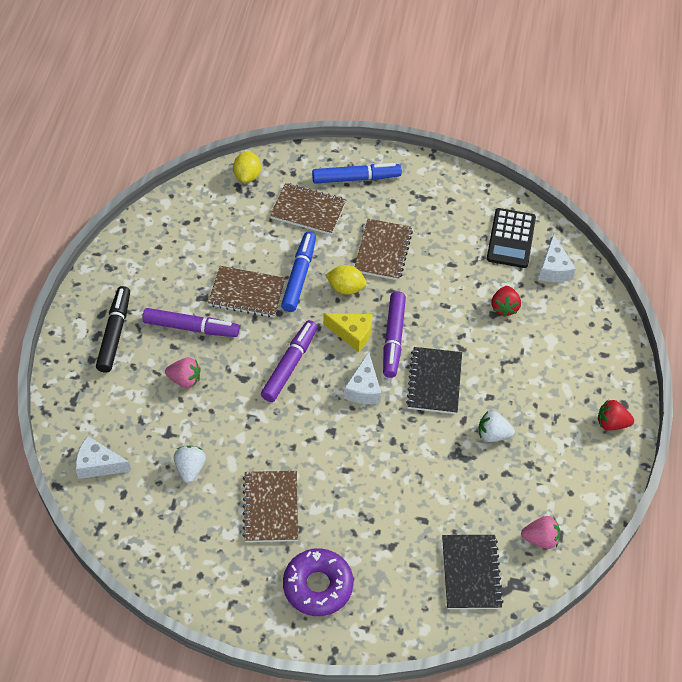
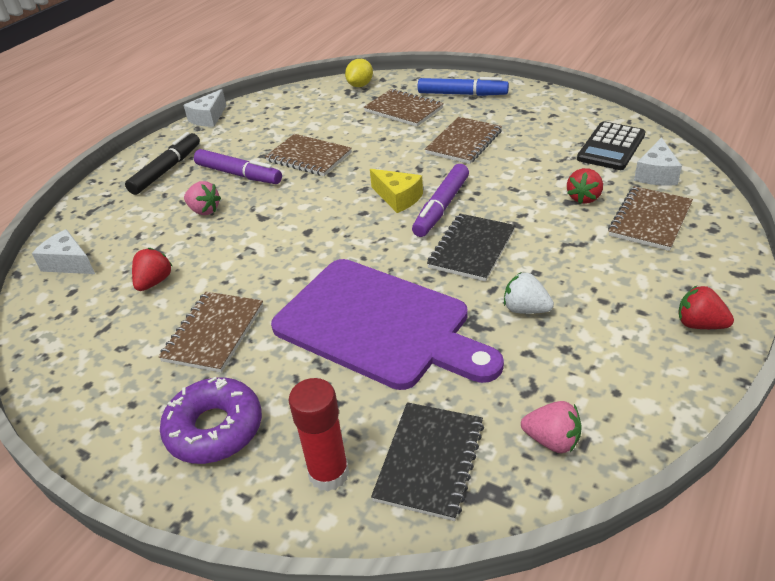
camera: 25 degrees right, 15 degrees down
(190, 469) = (154, 282): white strawberry -> red strawberry
(290, 365) = (317, 213): purple marker -> none
(299, 276) = (368, 151): blue marker -> none
(346, 288) = (410, 164): yellow lemon -> none
(363, 388) = (385, 243): white cheese -> white cheese (208, 118)
(393, 472) = (379, 325): none -> purple cutting board
(411, 598) = (329, 473): none -> red glue stick
(560, 325) = (650, 220): none -> brown notebook

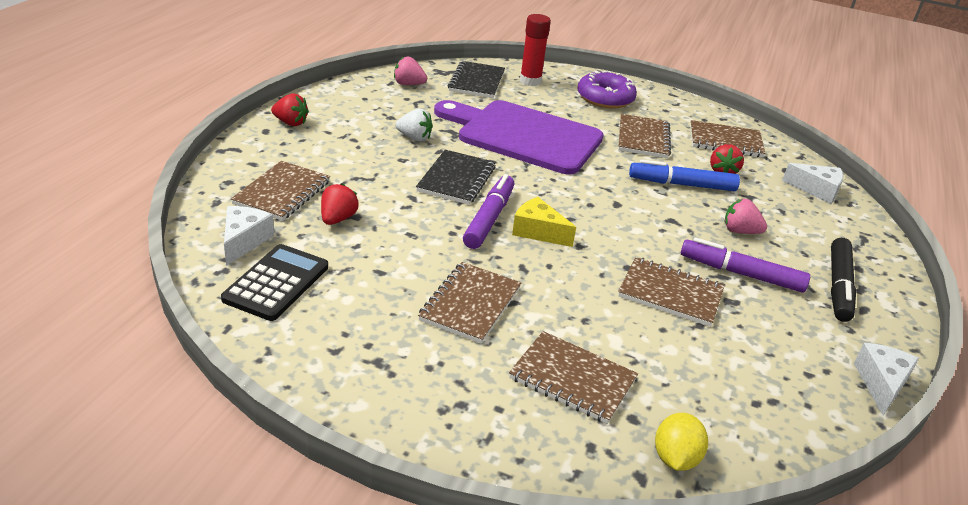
camera: 165 degrees right, 5 degrees down
(100, 336) = (725, 141): none -> brown notebook
(462, 94) = (479, 414): blue marker -> blue marker (682, 184)

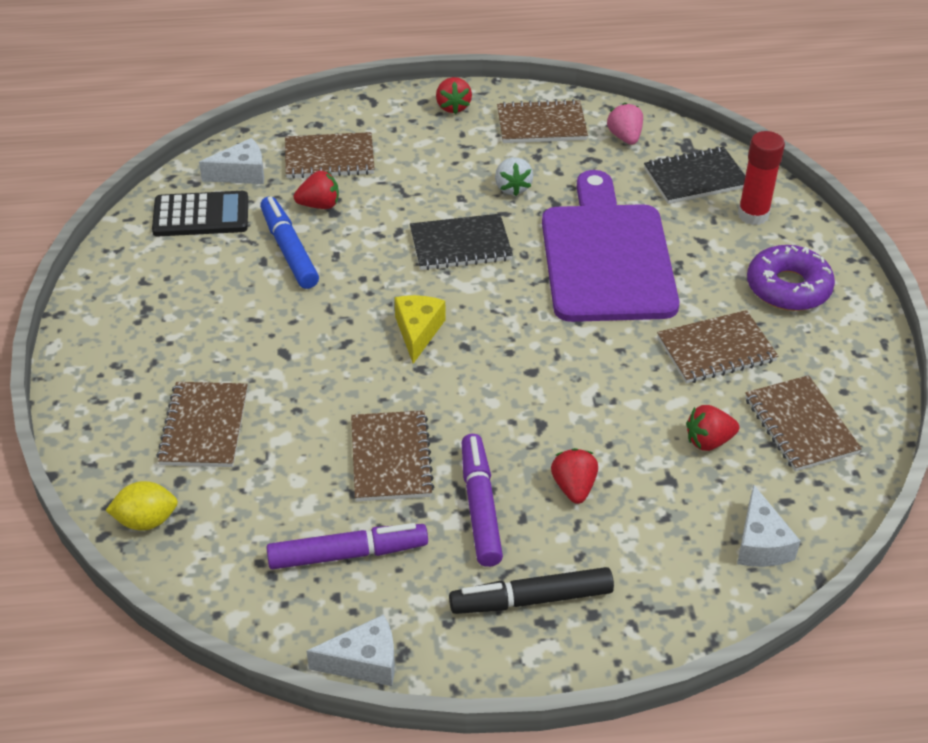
camera: 65 degrees right, 10 degrees up
(470, 304) = (260, 330): brown notebook -> brown notebook (541, 125)
(489, 219) = (409, 292): purple marker -> purple marker (348, 554)
(682, 184) = (634, 412): blue marker -> blue marker (289, 250)
(740, 231) = (574, 487): pink strawberry -> red strawberry

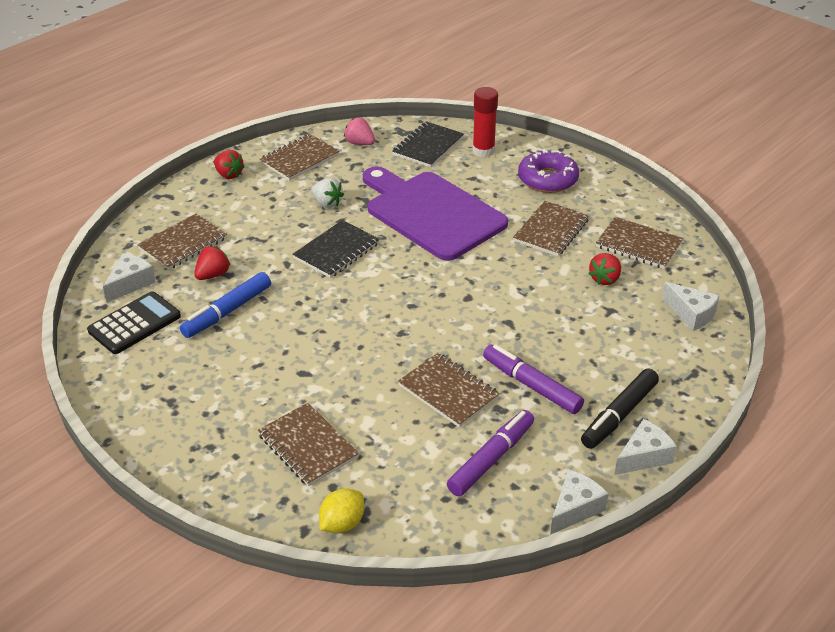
camera: 40 degrees left, 5 degrees down
(289, 250) = (227, 312): blue marker -> blue marker turned 75 degrees counterclockwise
(418, 332) = (373, 313): yellow cheese -> none
(501, 661) = (644, 456): none -> white cheese
(574, 487) = (567, 344): red strawberry -> none

